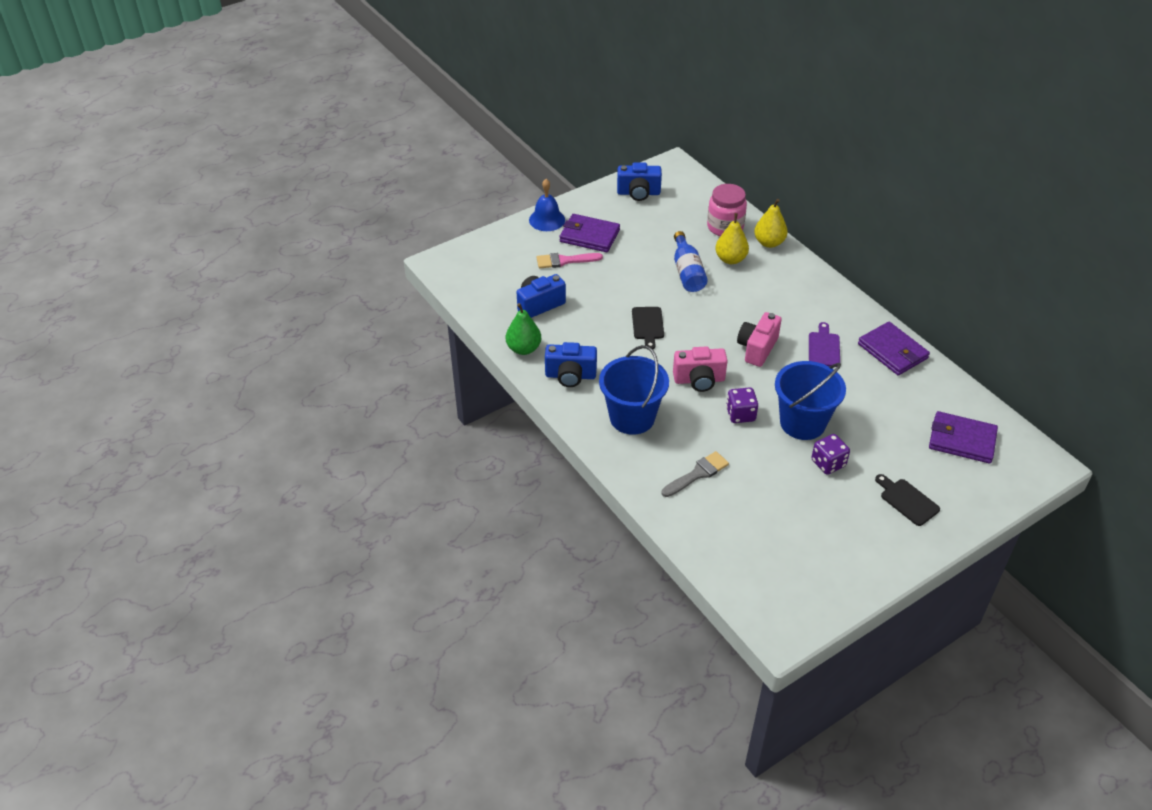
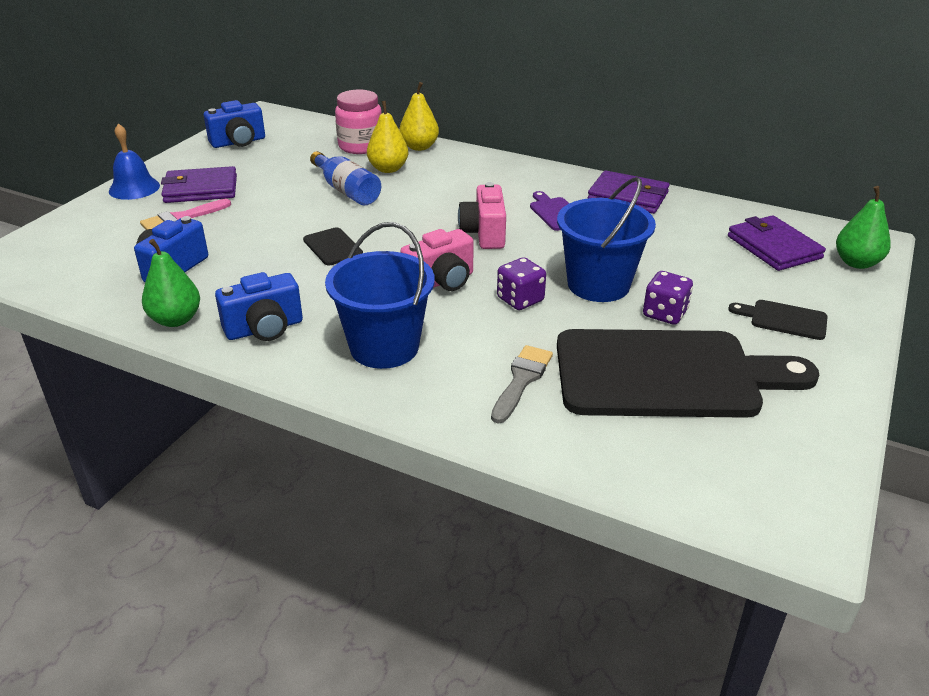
camera: 30 degrees left, 10 degrees down
(789, 507) = (666, 374): none -> black cutting board
(961, 440) = (773, 247): purple wallet -> purple wallet turned 75 degrees clockwise
(1012, 478) = (856, 263): none -> green pear

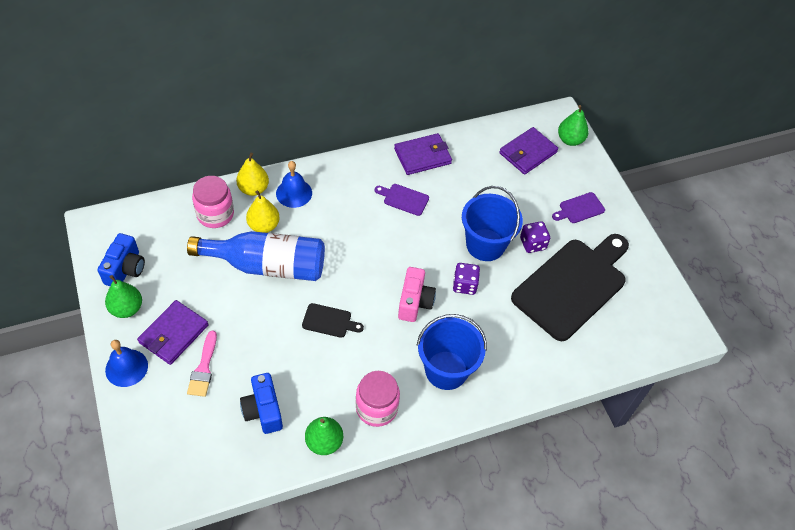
camera: 50 degrees left, 20 degrees up
(198, 160) = (127, 308): none -> green pear
(264, 329) = (376, 408): blue camera -> pink jar
(347, 190) = (267, 265): blue bottle -> blue bottle, size x1.68
(451, 163) = (294, 193): none -> blue bell
(484, 234) = (389, 246): pink camera -> none
(522, 380) = (524, 339): grey brush -> none
(773, 247) = (528, 153): purple wallet -> purple wallet turned 60 degrees counterclockwise
(784, 319) = (579, 208): black cutting board -> purple cutting board

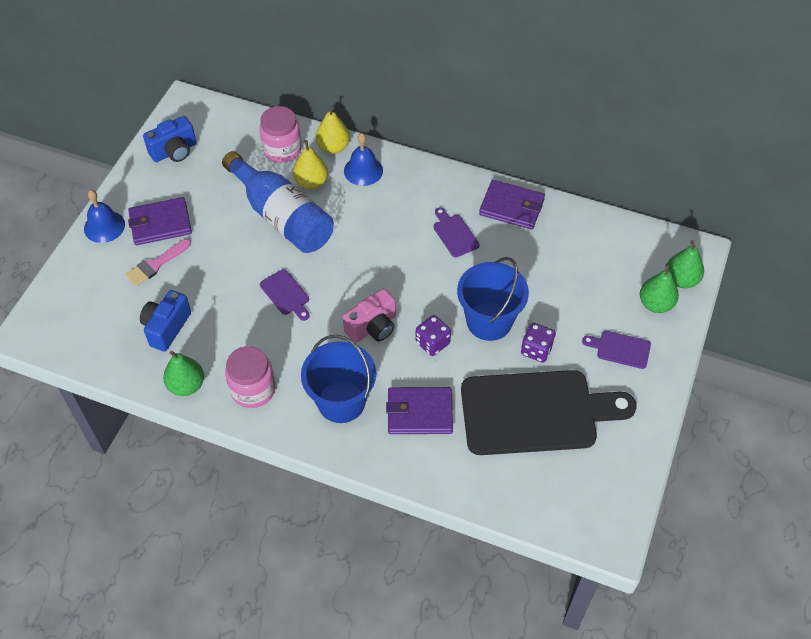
camera: 45 degrees right, 0 degrees up
(127, 308) = (146, 182): green pear -> green pear (655, 304)
(329, 321) = (286, 294): black cutting board -> purple cutting board
(528, 153) = (621, 265): purple wallet -> purple wallet (419, 413)

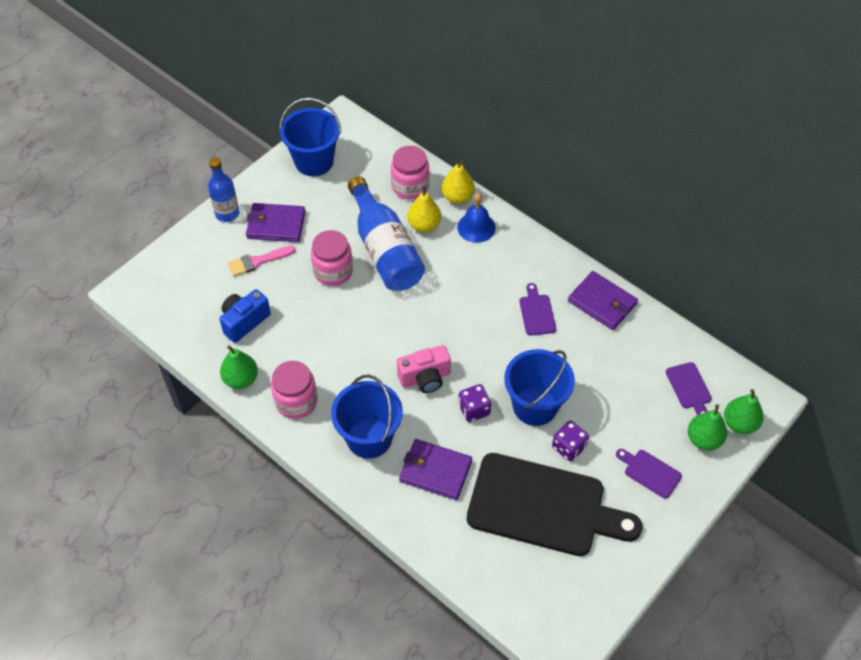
camera: 20 degrees right, 0 degrees up
(104, 226) = (227, 213): blue bell -> blue bottle
(174, 151) = (314, 161): blue camera -> blue bucket
(238, 252) = (333, 271): none -> pink jar
(286, 294) = (360, 323): purple cutting board -> purple cutting board (689, 388)

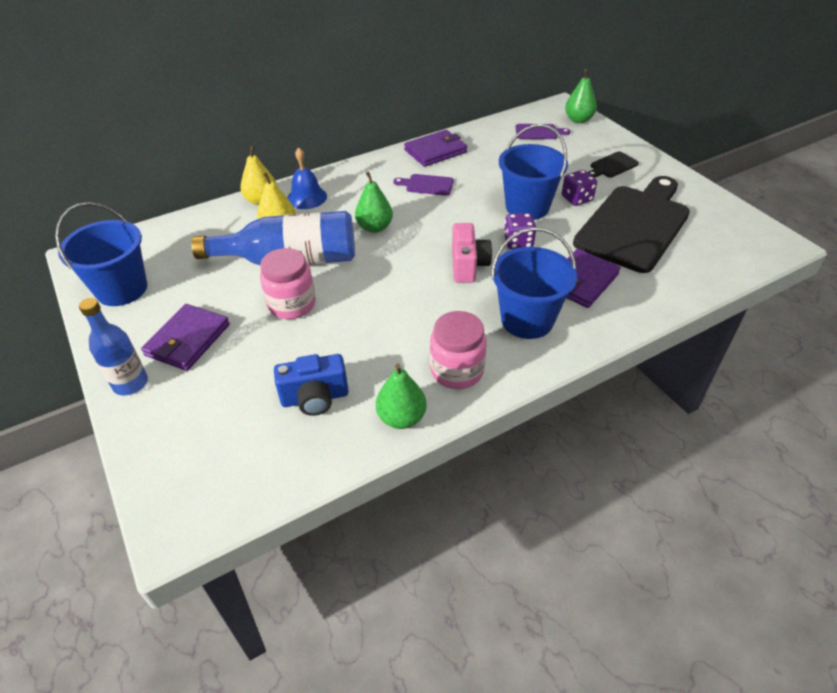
camera: 70 degrees left, 10 degrees down
(244, 321) = (315, 398): blue camera -> blue camera turned 75 degrees counterclockwise
(257, 261) = (230, 367): pink brush -> none
(410, 186) = (222, 227): pink jar -> none
(650, 472) = (612, 166): purple cutting board -> black cutting board
(703, 439) = (588, 137): green pear -> green pear (374, 227)

